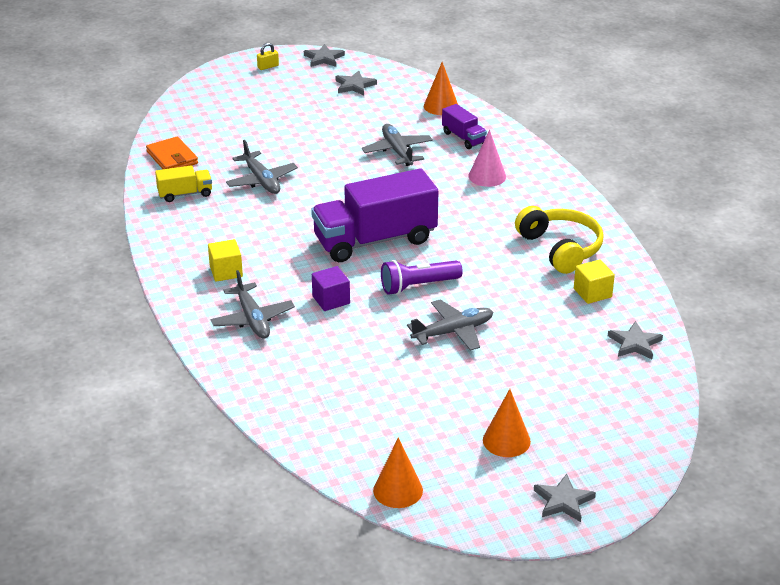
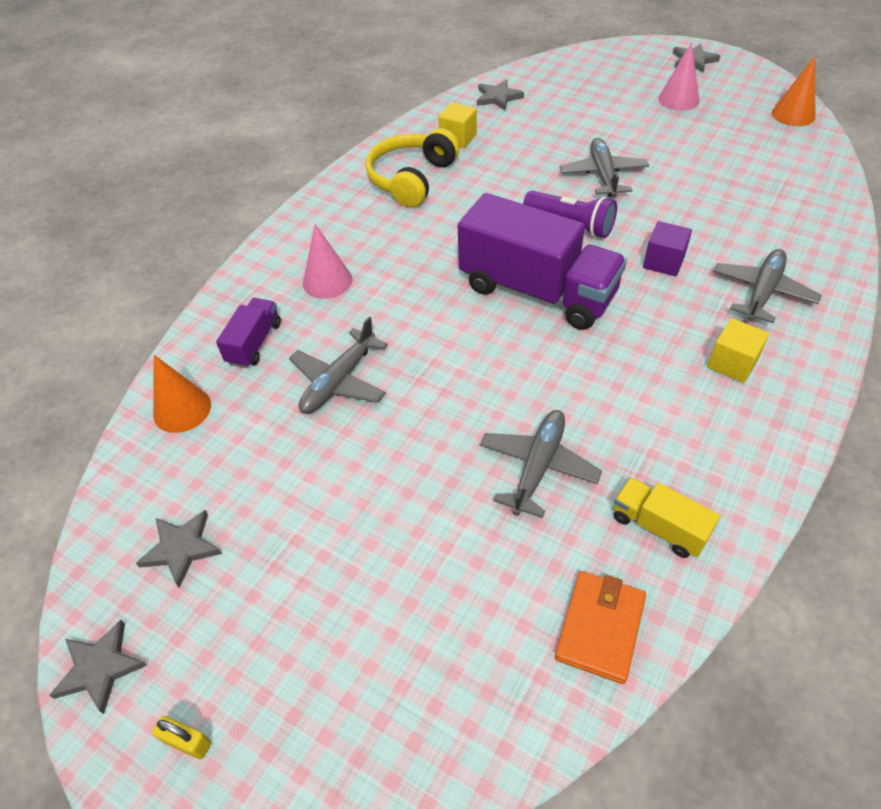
camera: 125 degrees left, 15 degrees up
(453, 332) = (603, 175): grey plane -> grey plane turned 60 degrees clockwise
(506, 440) = (678, 99): orange cone -> pink cone

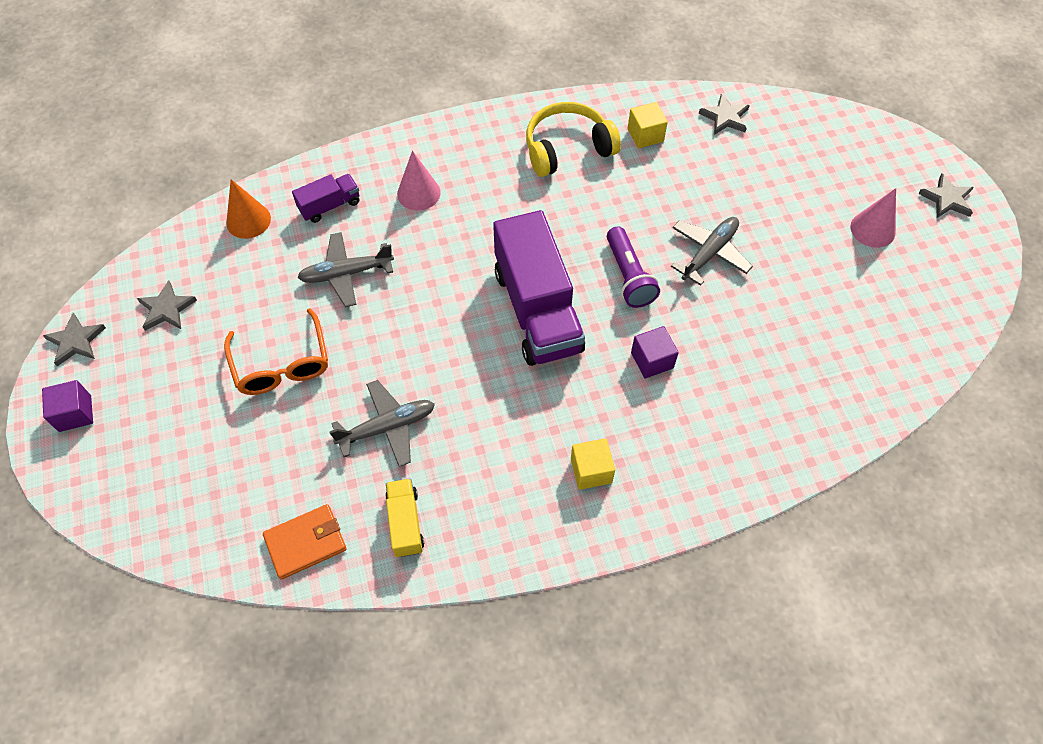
camera: 40 degrees right, 10 degrees up
(187, 742) = (75, 413): yellow padlock -> purple cube
(371, 498) = (282, 364): none -> orange glasses
(762, 292) = (688, 442): grey plane -> none
(793, 114) = (953, 320): orange cone -> none

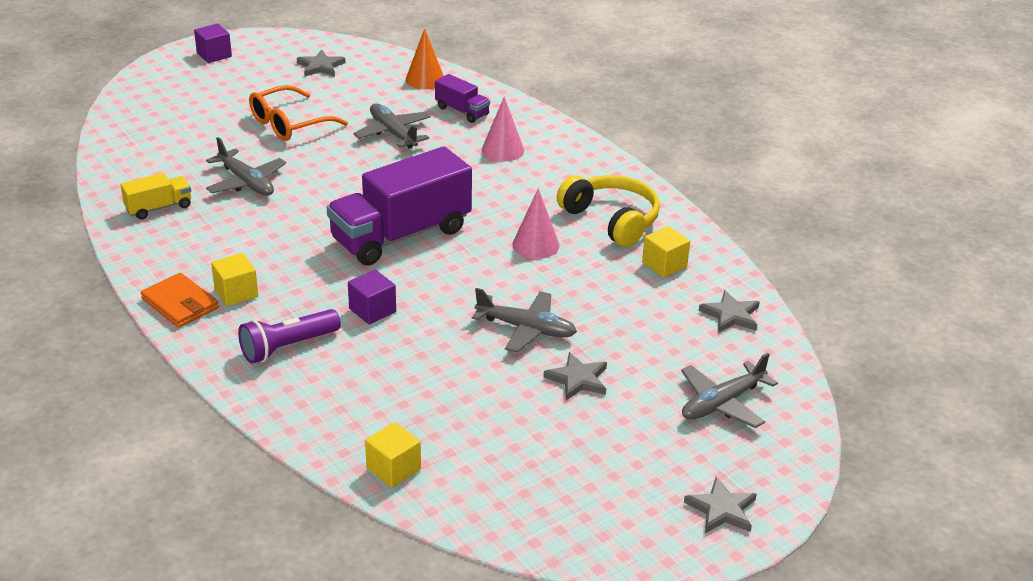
camera: 70 degrees right, 25 degrees down
(76, 341) = (276, 40): grey star -> grey star (578, 379)
(306, 542) = (130, 167): orange wallet -> orange wallet (180, 304)
(628, 276) = (468, 281): purple flashlight -> purple flashlight (287, 347)
(831, 159) = (722, 403): none -> grey plane
(872, 229) = (631, 447): pink cone -> pink cone (535, 245)
(874, 393) = (393, 469): none -> yellow cube

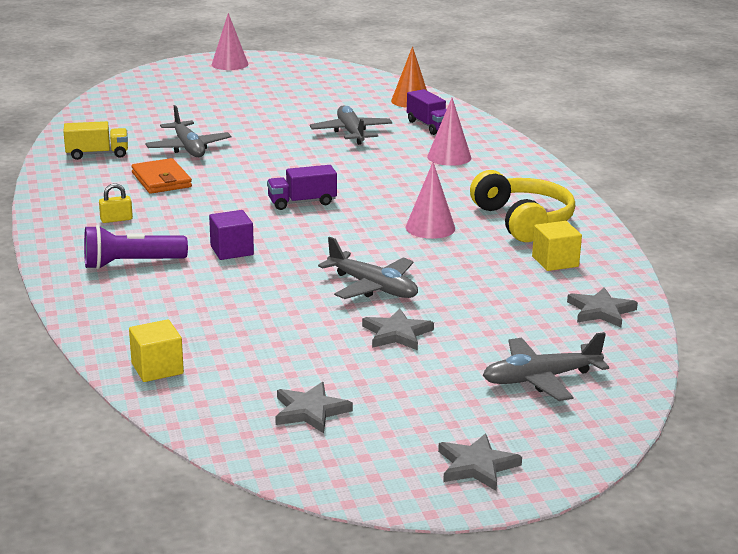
camera: 20 degrees right, 10 degrees down
(180, 304) = (60, 219): orange wallet -> orange wallet (161, 180)
(214, 55) = (230, 64): purple cube -> pink cone
(236, 293) = (116, 219): yellow cube -> yellow padlock
(289, 124) = (259, 115): orange glasses -> none
(320, 66) = (319, 82): grey star -> grey star (310, 411)
(401, 235) = (302, 202): purple truck -> purple truck, size x0.47

